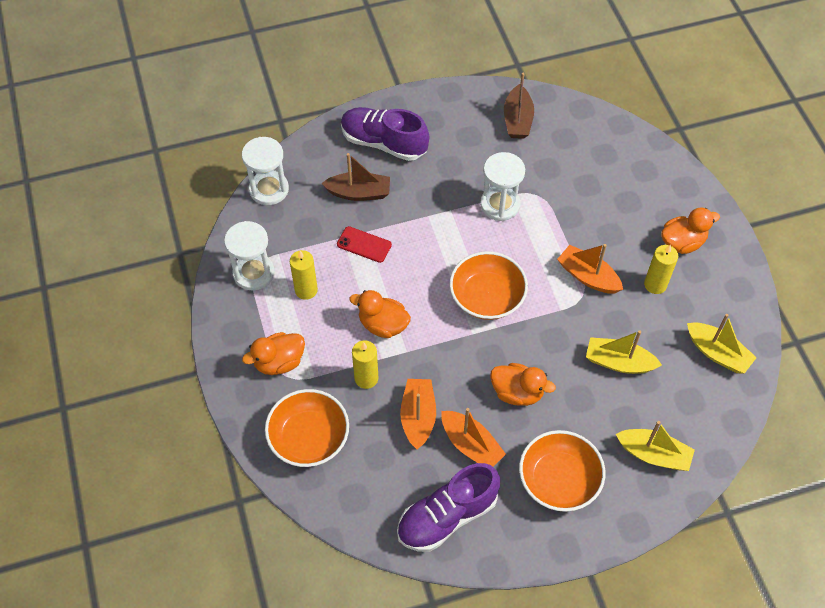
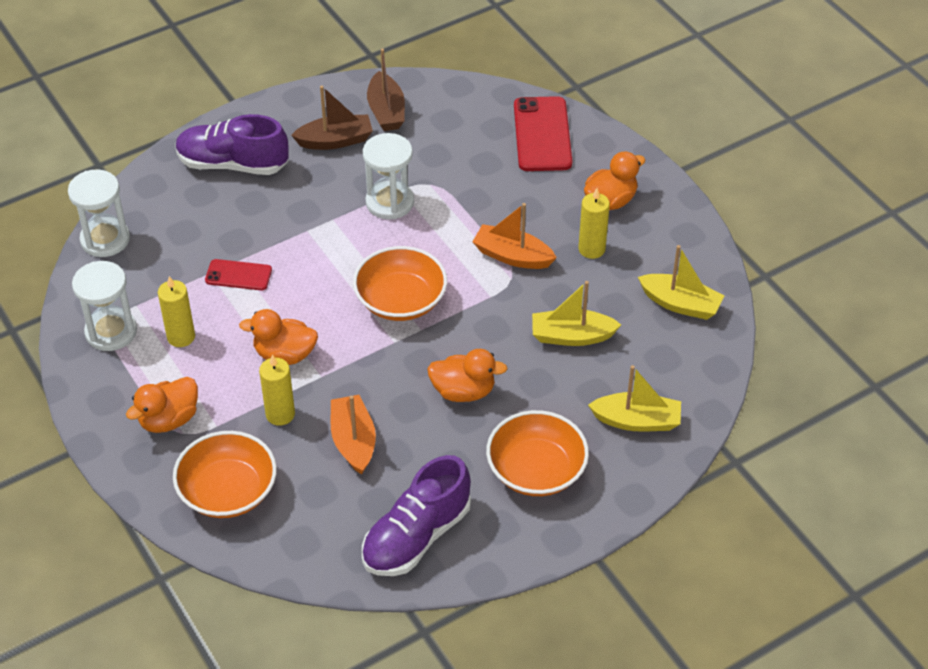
camera: 15 degrees left, 10 degrees down
(359, 193) = (217, 222): brown boat -> brown boat (335, 140)
(471, 445) = (424, 457): orange boat -> none
(640, 168) = (542, 134): none -> red phone

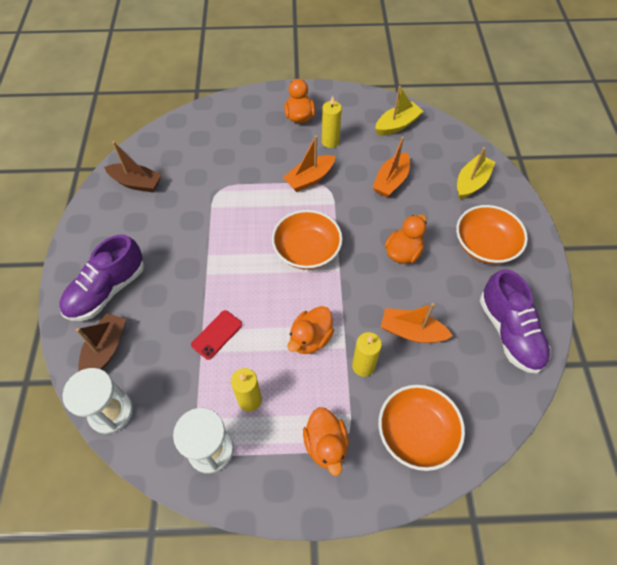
camera: 60 degrees left, 10 degrees up
(335, 140) = (138, 221): brown boat -> brown boat (106, 350)
(389, 202) = (218, 217): white hourglass -> none
(542, 134) = (223, 121): red phone -> none
(571, 336) = (391, 181): yellow boat -> orange boat

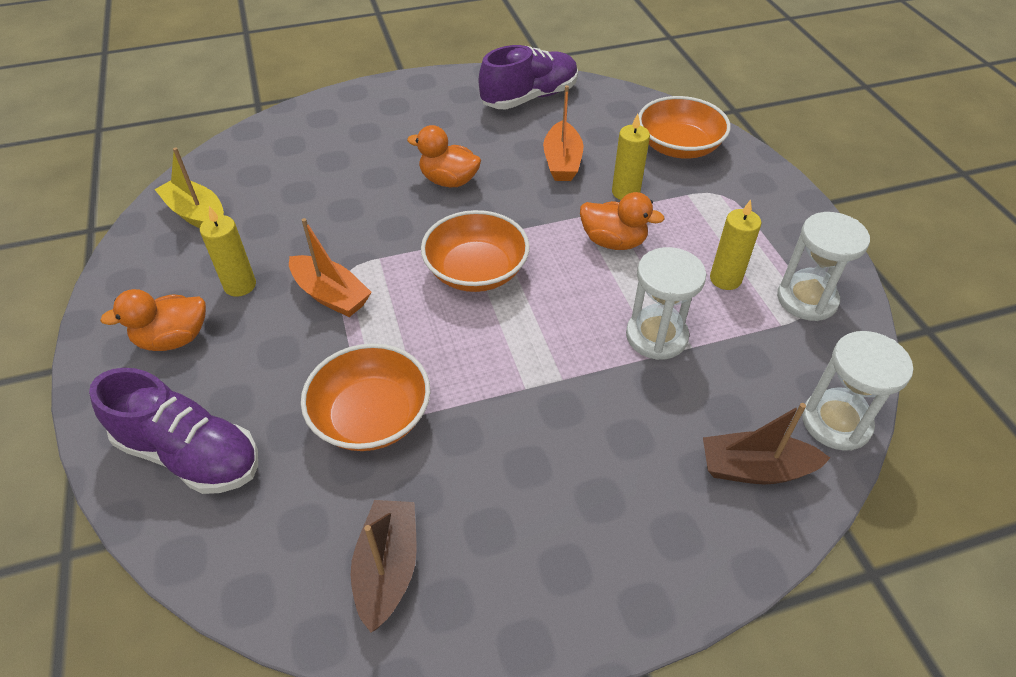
camera: 105 degrees left, 10 degrees down
(107, 290) = (653, 514): purple shoe -> purple shoe (190, 454)
(217, 334) = (656, 336): red phone -> white hourglass
(326, 445) = (734, 206): orange duck -> none
(391, 181) = (322, 206): orange boat -> none
(471, 182) = (312, 135): yellow boat -> none
(485, 245) = (416, 119): orange bowl -> orange bowl (371, 416)

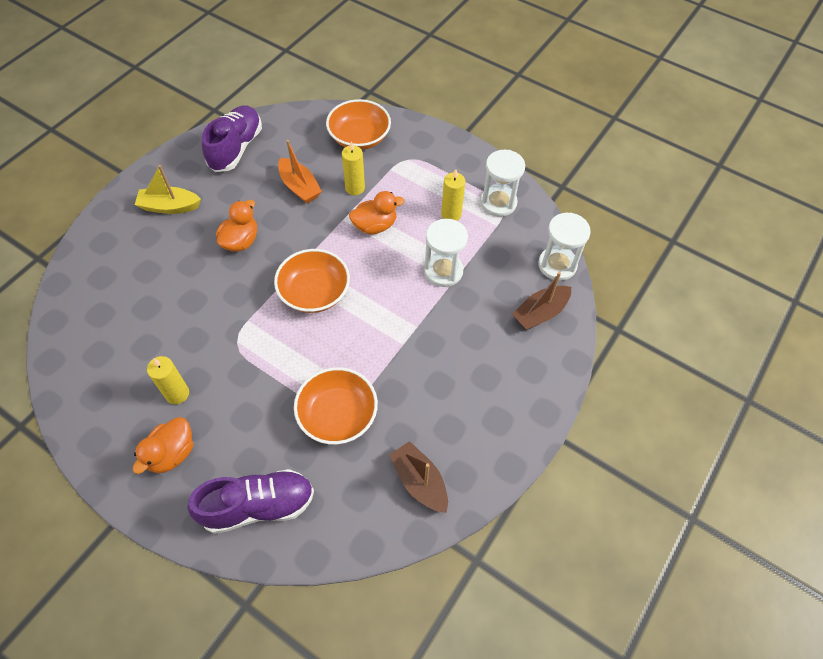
camera: 40 degrees left, 10 degrees up
(197, 214) = (91, 366): yellow boat -> yellow boat (169, 206)
(331, 295) = (242, 362): orange boat -> none
(449, 181) = (241, 241): orange duck -> orange duck turned 135 degrees clockwise

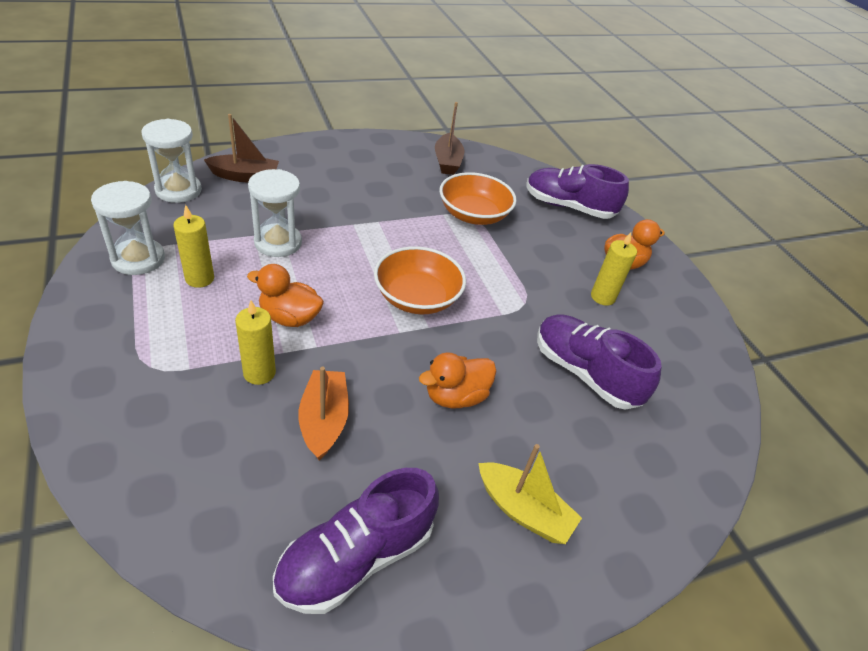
camera: 150 degrees left, 15 degrees down
(166, 309) = (585, 373): none -> purple shoe
(359, 137) = (163, 442): orange bowl -> none

